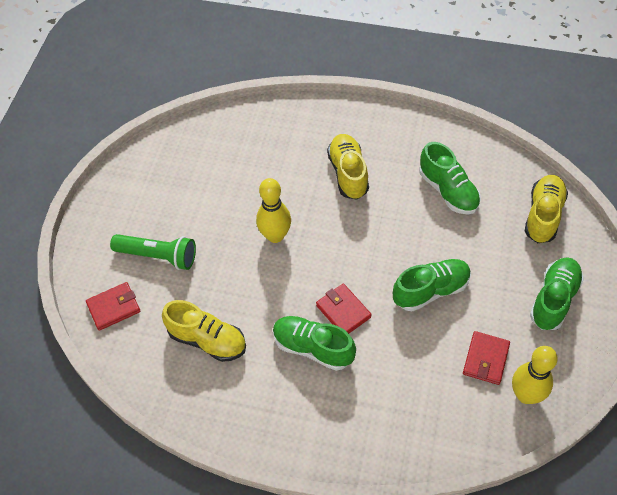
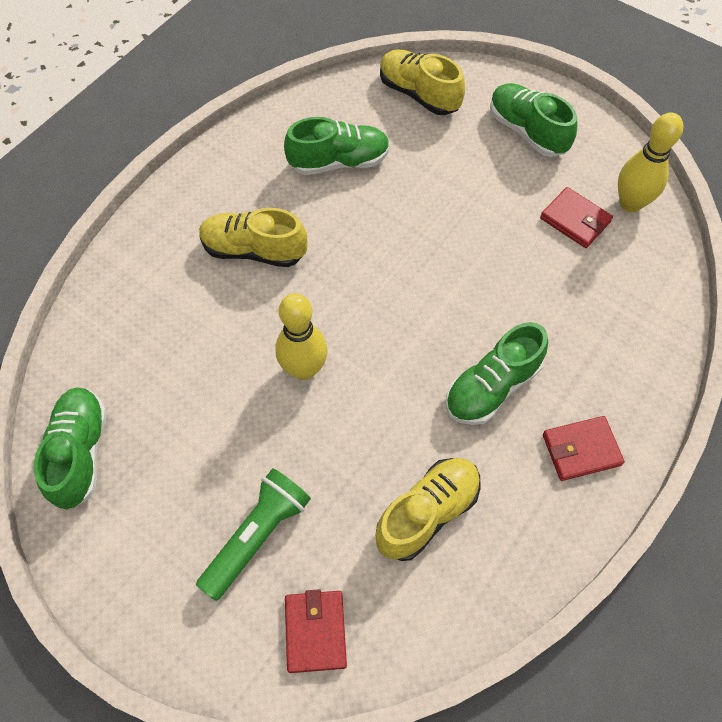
camera: 70 degrees left, 5 degrees up
(343, 311) = (454, 334): red wallet -> red wallet (581, 450)
(431, 290) = (466, 234): green shoe -> green shoe (80, 452)

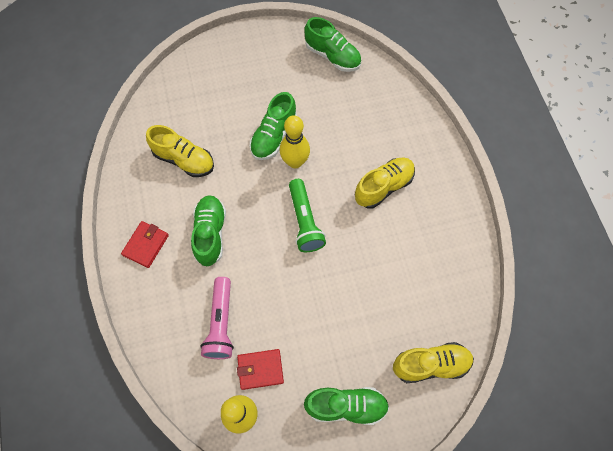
camera: 130 degrees right, 5 degrees up
(257, 536) = (236, 93): green flashlight -> green flashlight (304, 221)
(315, 631) = (182, 88): red wallet -> none
(339, 162) = (411, 273): green shoe -> green shoe (274, 136)
(427, 513) = (184, 160): yellow shoe -> yellow shoe turned 60 degrees counterclockwise
(573, 290) = (221, 323): none -> pink flashlight

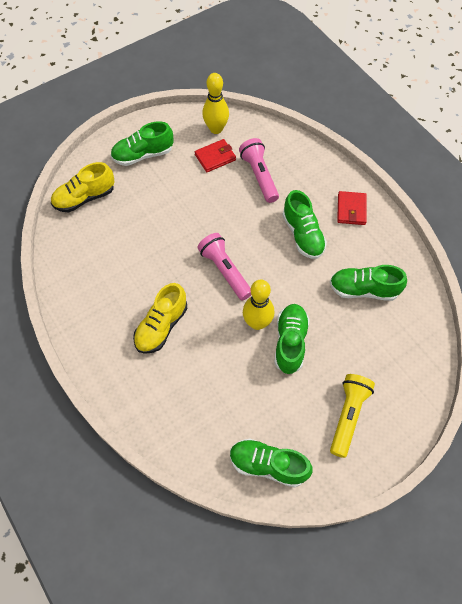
camera: 160 degrees right, 5 degrees down
(184, 160) = (363, 290): yellow shoe -> green shoe
(255, 68) = (348, 416): none -> yellow flashlight
(304, 221) = (225, 271): green flashlight -> pink flashlight

